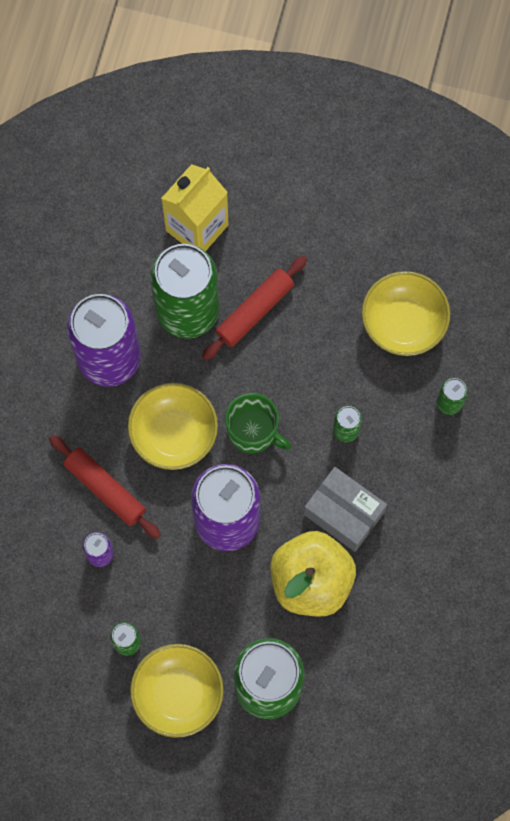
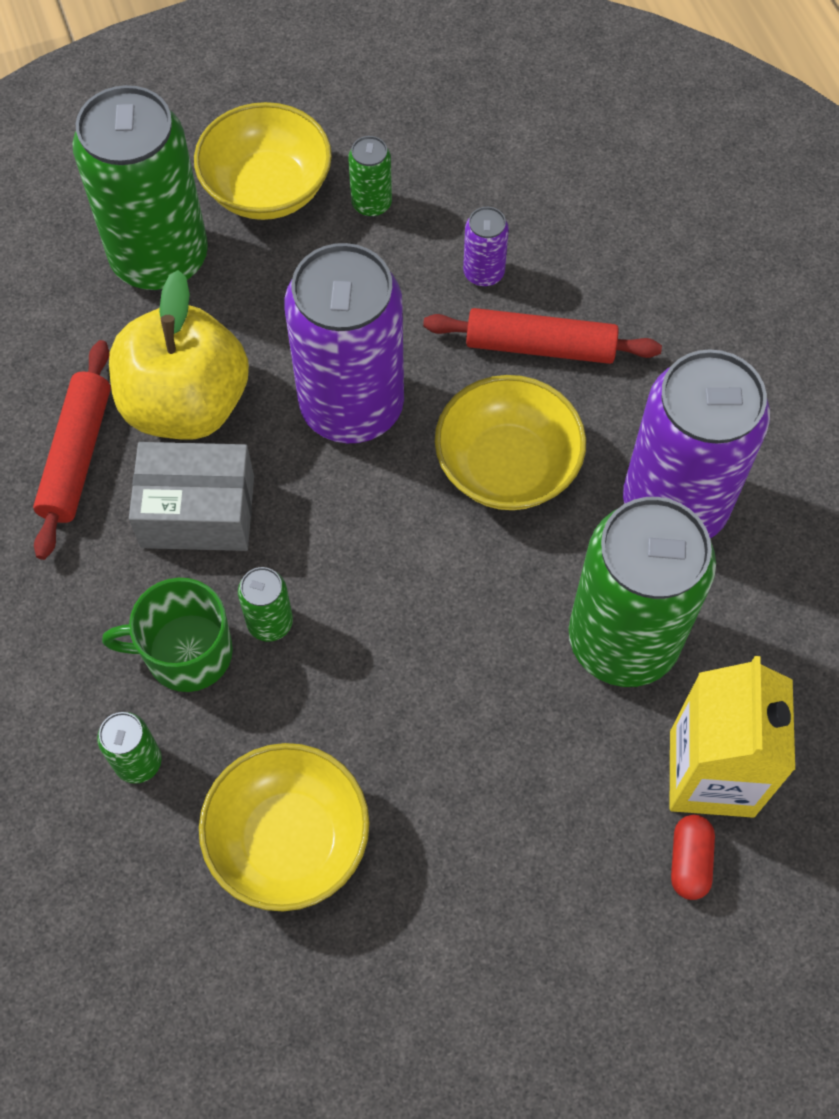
camera: 145 degrees right, 10 degrees down
(237, 200) = (689, 861): none -> red capsule
(253, 431) = (402, 538): green mug -> green mug (186, 652)
(255, 311) = (526, 705): red rolling pin -> red rolling pin (76, 456)

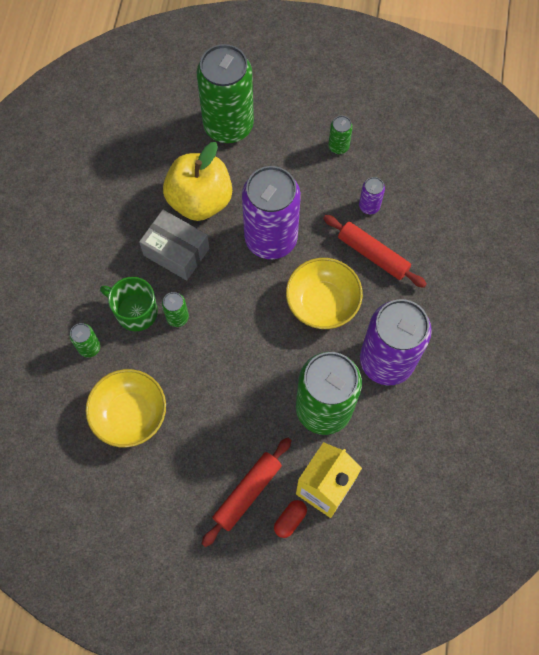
camera: 30 degrees right, 5 degrees up
(76, 456) = (140, 200): red rolling pin -> red rolling pin (247, 492)
(267, 189) = (295, 116): yellow bowl -> none

